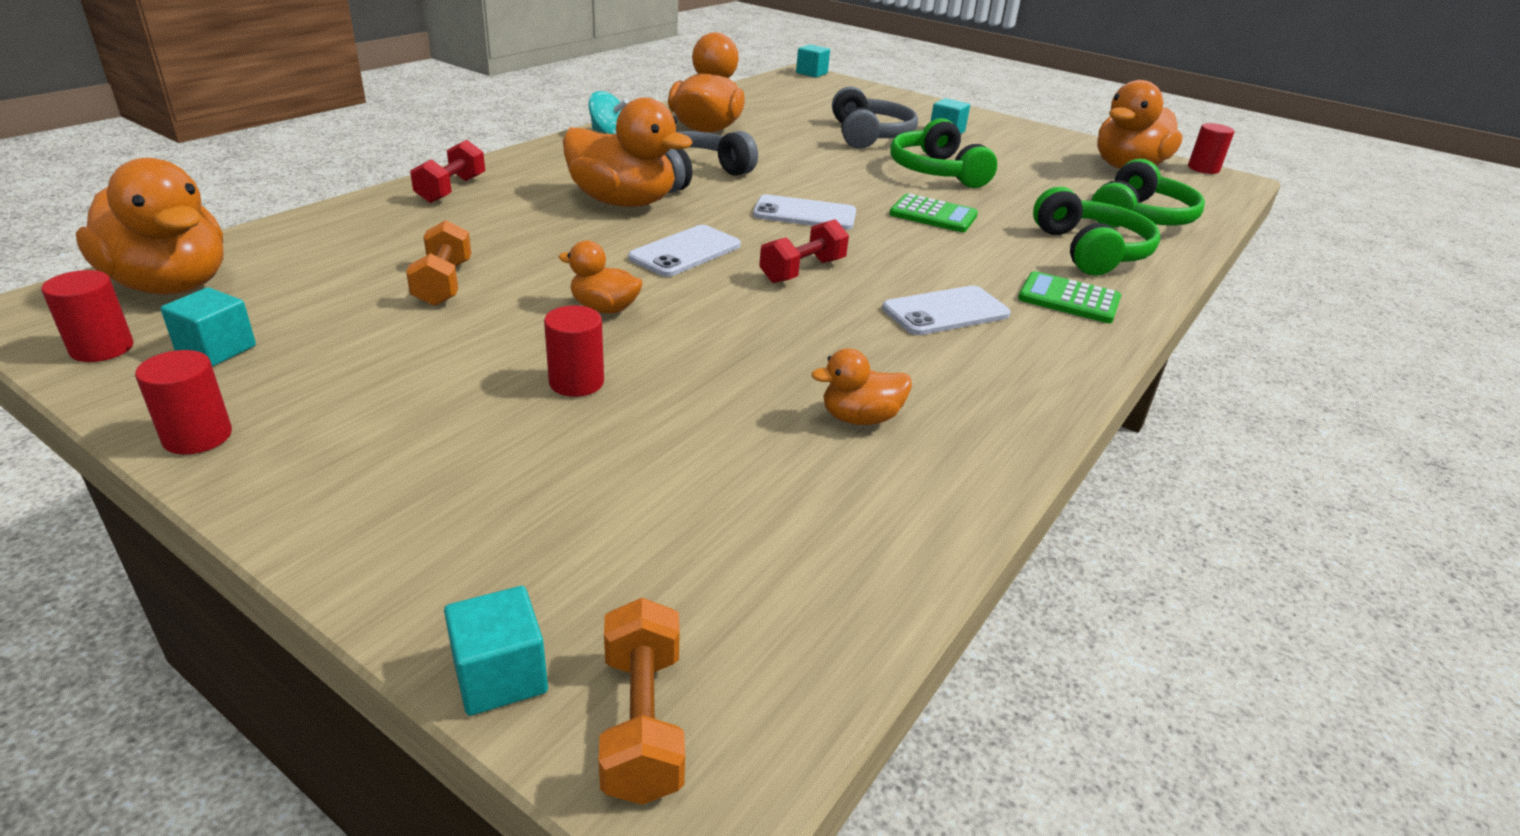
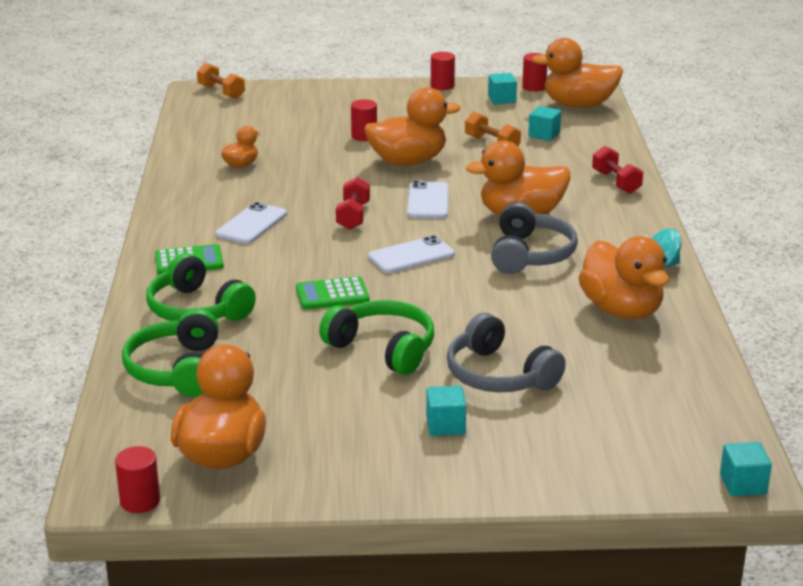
camera: 145 degrees right, 5 degrees down
(500, 675) = (266, 86): turquoise cube -> turquoise cube (544, 135)
(604, 308) = (408, 161): orange duck -> orange duck, size x1.97

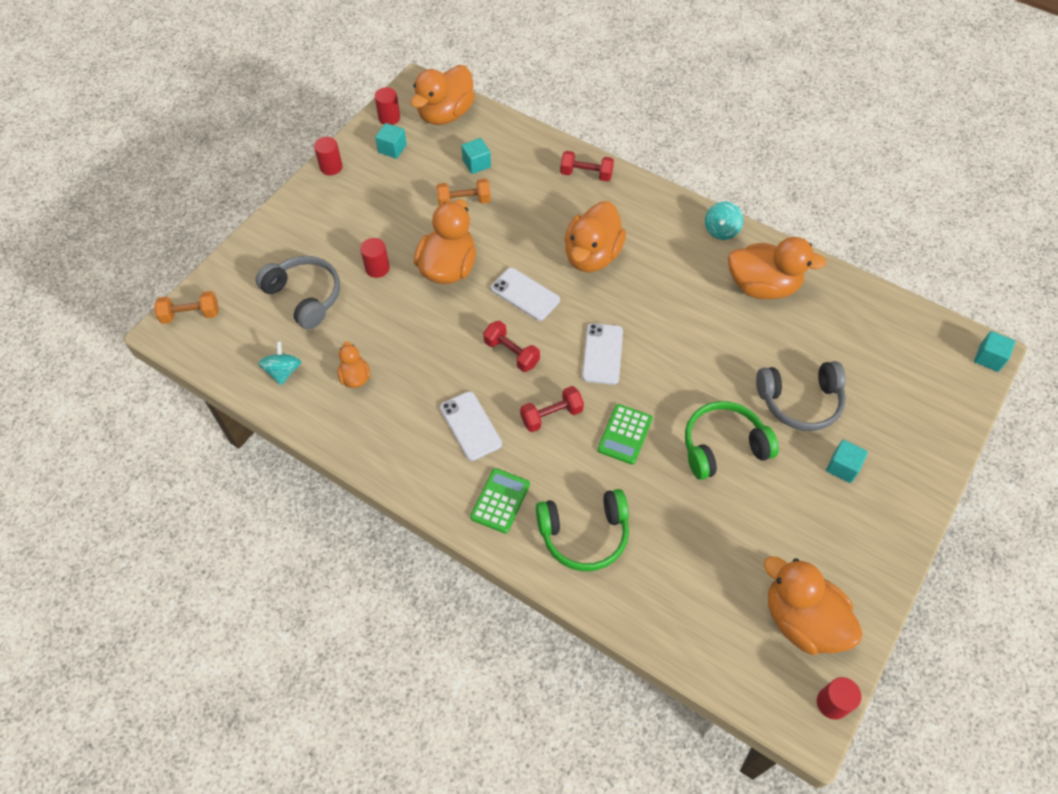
camera: 55 degrees left, 30 degrees up
(176, 370) = (667, 593): green headphones -> none
(211, 139) = (283, 371): none -> turquoise spinning top
(308, 255) = (551, 415): none -> red dumbbell
(530, 254) = (653, 286): grey headphones -> grey headphones (305, 296)

